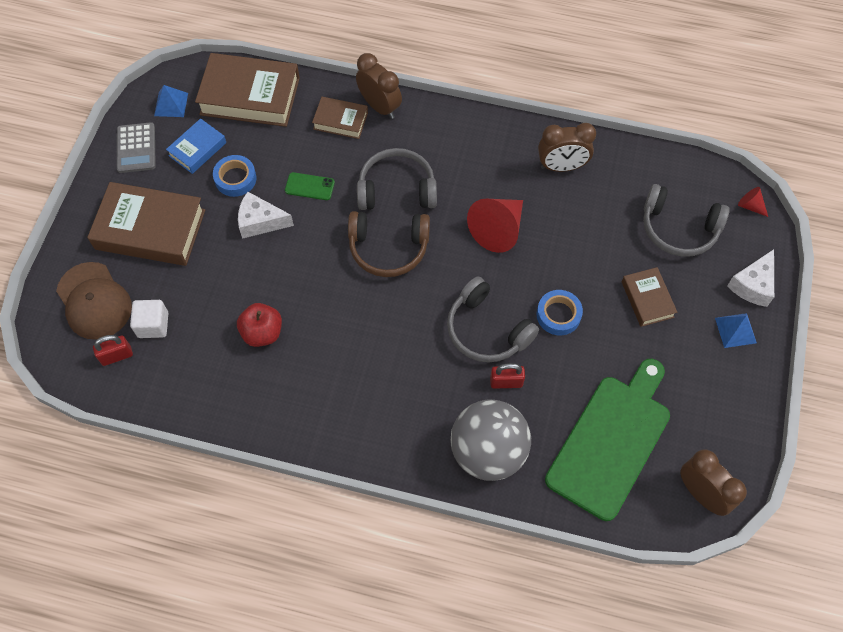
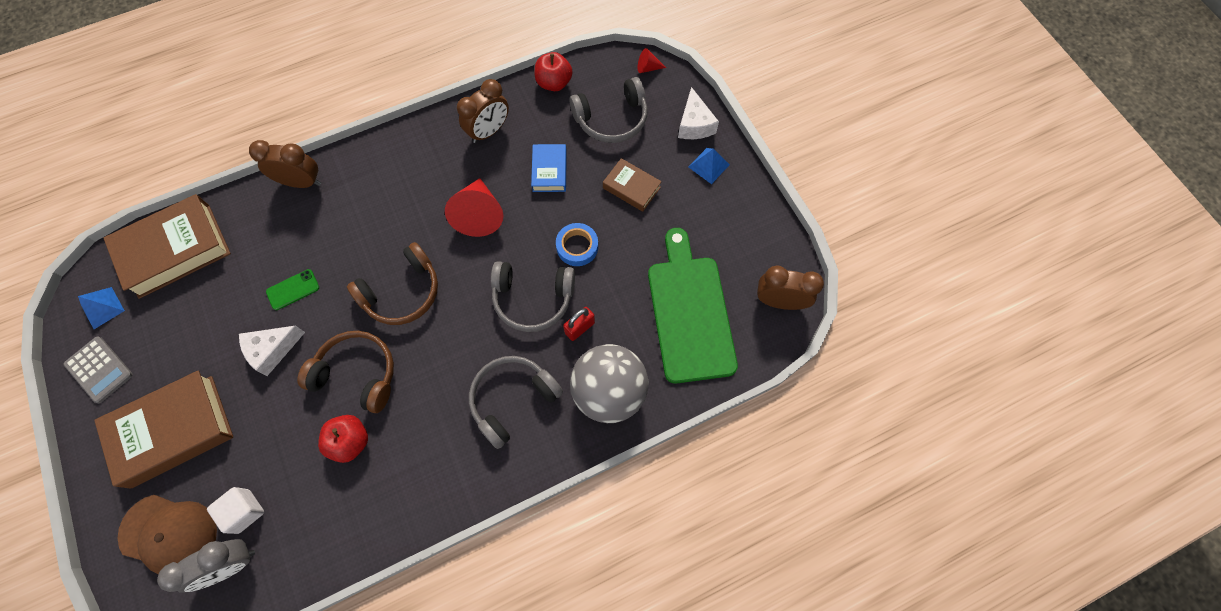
camera: 40 degrees left, 5 degrees up
(116, 356) = (231, 564): red padlock -> grey clock
(197, 149) = (162, 329): blue book -> blue book (549, 171)
(235, 179) = (219, 330): blue tape -> none
(306, 286) = (357, 374): none -> brown headphones
(340, 121) = (276, 216): brown book -> none
(396, 189) = (370, 240): grey headphones -> grey headphones (512, 400)
(652, 163) = (554, 83): none -> red apple

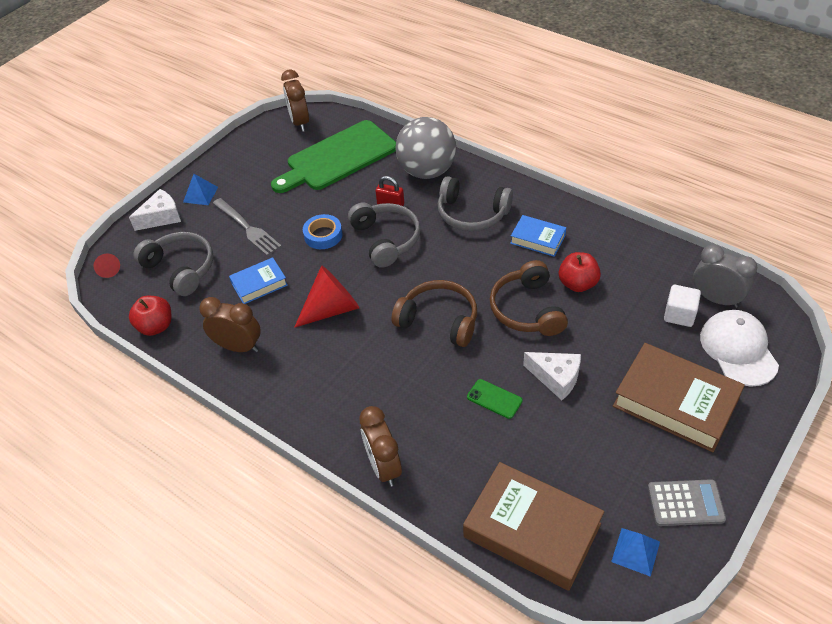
camera: 115 degrees left, 20 degrees down
(99, 369) = (685, 503): grey calculator -> grey calculator turned 75 degrees clockwise
(169, 534) = (738, 349): brown cap -> white cap
(432, 443) = (538, 239): none -> blue book
(631, 188) = (247, 228): brown book -> grey fork

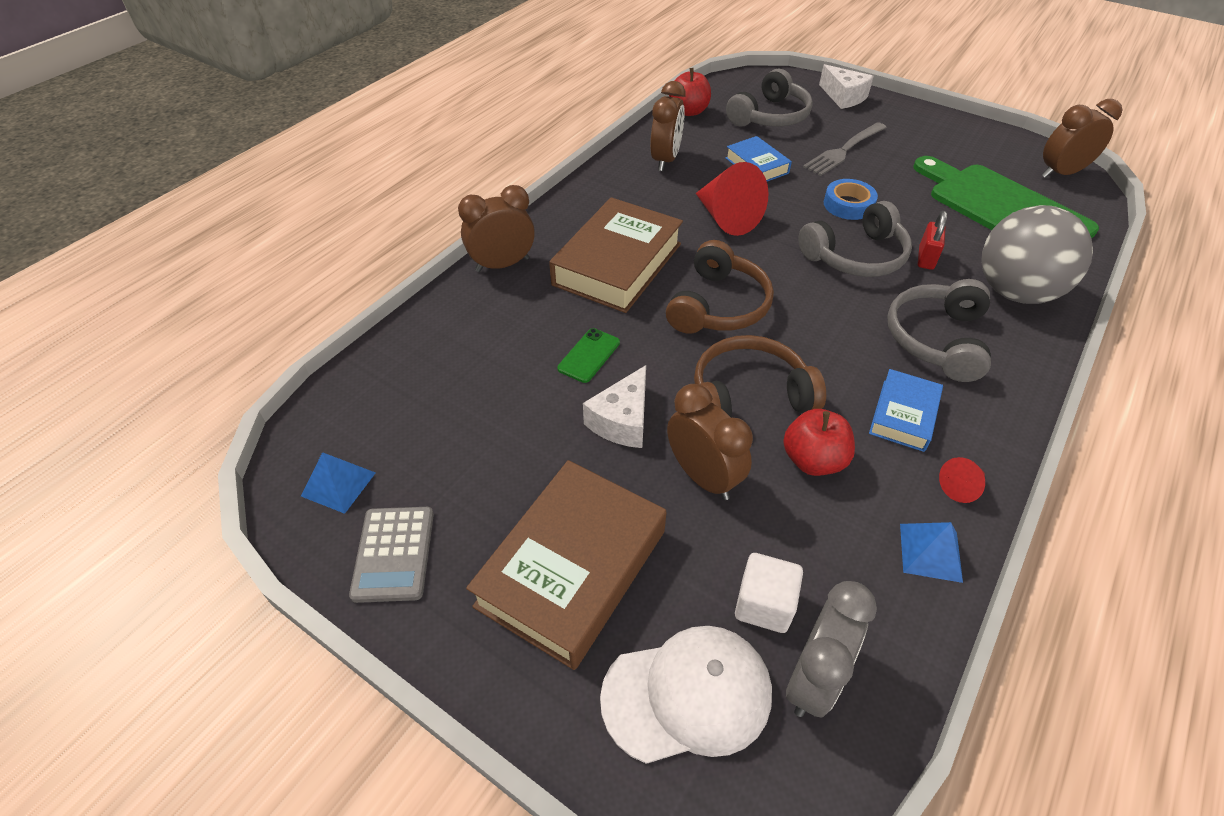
camera: 85 degrees right, 0 degrees up
(109, 269) = (760, 78): red cone -> red cone (961, 487)
(200, 194) = (889, 116): blue pyramid -> blue pyramid (930, 552)
(532, 530) = (395, 383): brown book -> brown book (617, 264)
(597, 336) = (703, 477): none -> brown clock

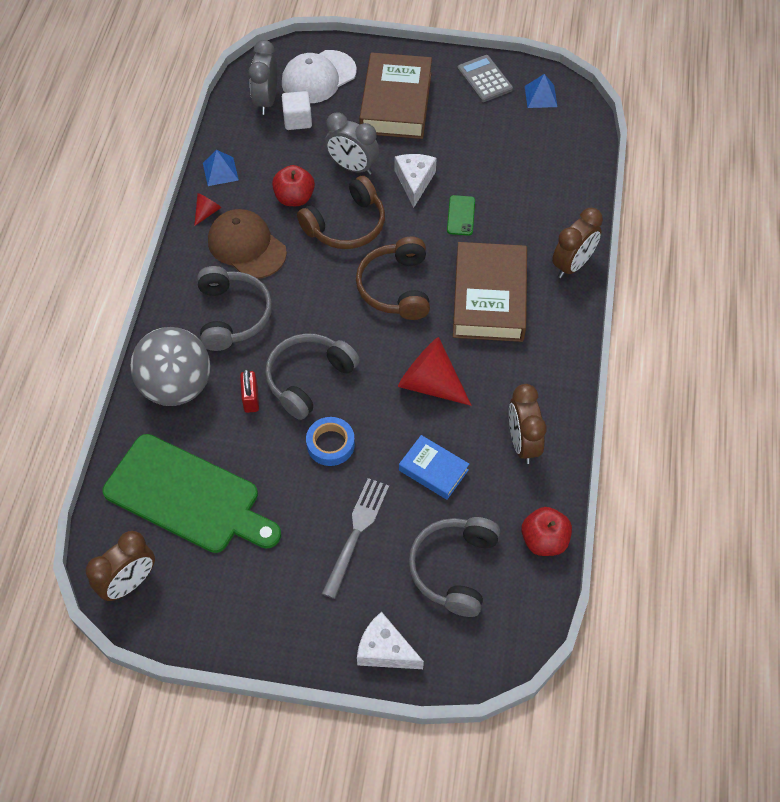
camera: 155 degrees right, 10 degrees up
(703, 477) = (352, 167): brown clock -> grey clock
(903, 415) = (246, 246): blue book -> brown cap

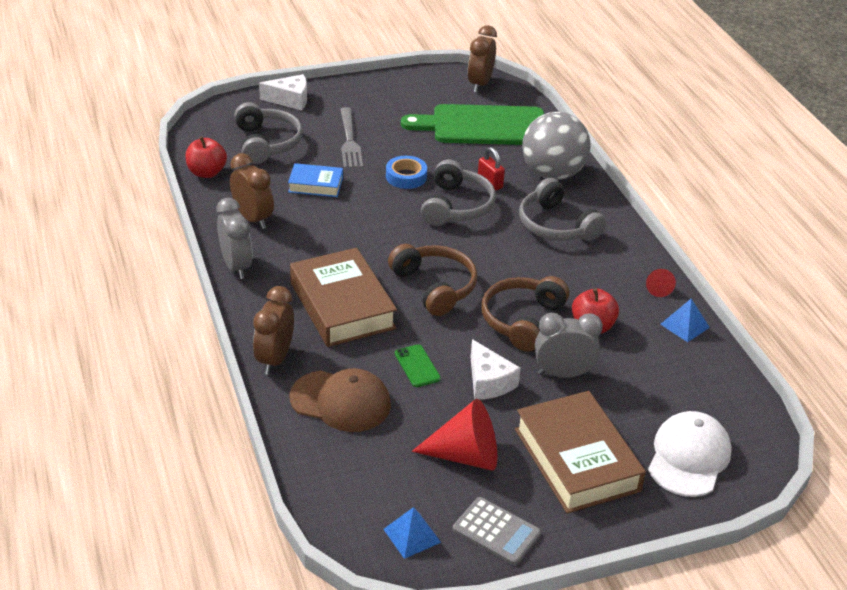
camera: 150 degrees right, 20 degrees down
(246, 246) = (595, 275): brown cap -> brown cap (340, 401)
(266, 101) = (715, 409): grey clock -> grey clock (236, 266)
(297, 120) = (663, 400): white cube -> none
(430, 383) = (354, 232): red cone -> red cone (465, 455)

